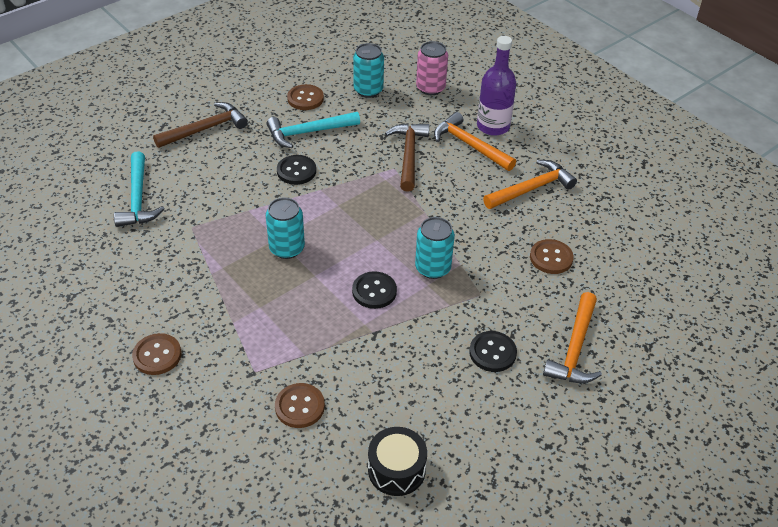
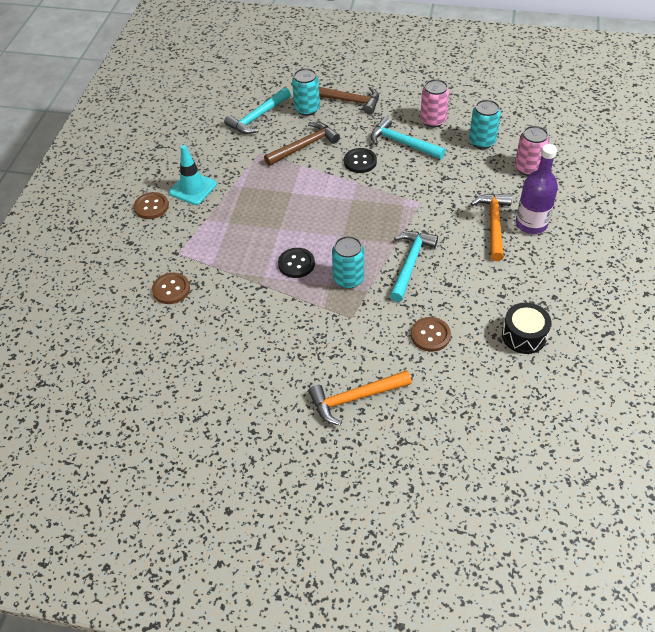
camera: 55 degrees right, 5 degrees up
(174, 306) = (193, 188): none -> turquoise traffic cone
(287, 248) = (288, 202): turquoise can -> turquoise can (307, 109)
(305, 98) = (433, 120): brown button -> pink can
(396, 469) = (164, 363): black drum -> black drum (524, 335)
(408, 155) = (442, 201): brown hammer -> brown hammer (304, 146)
(458, 219) = (410, 263): none -> turquoise hammer
(492, 352) = (305, 355): black button -> none
(531, 188) = (490, 283): orange hammer -> none

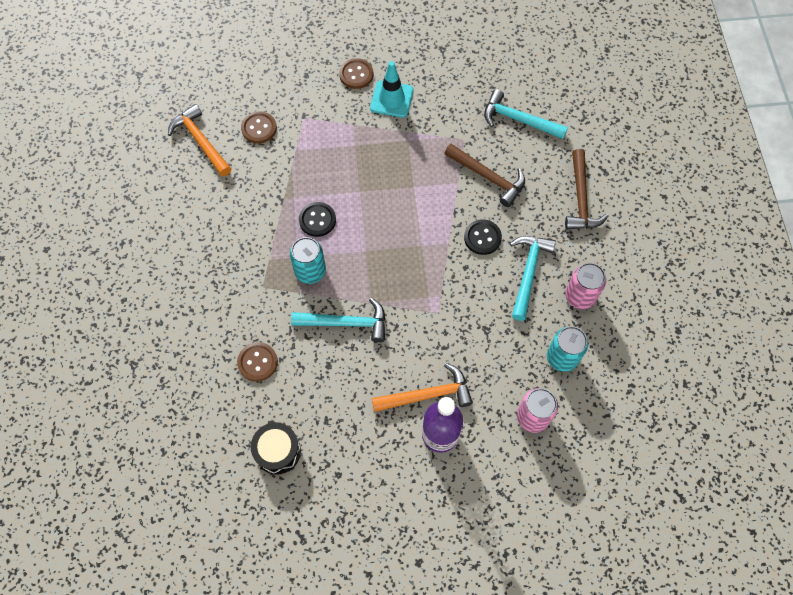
camera: 70 degrees right, 15 degrees up
(307, 109) = (550, 162): turquoise can -> none
(355, 398) = (171, 314): orange hammer -> orange hammer (200, 141)

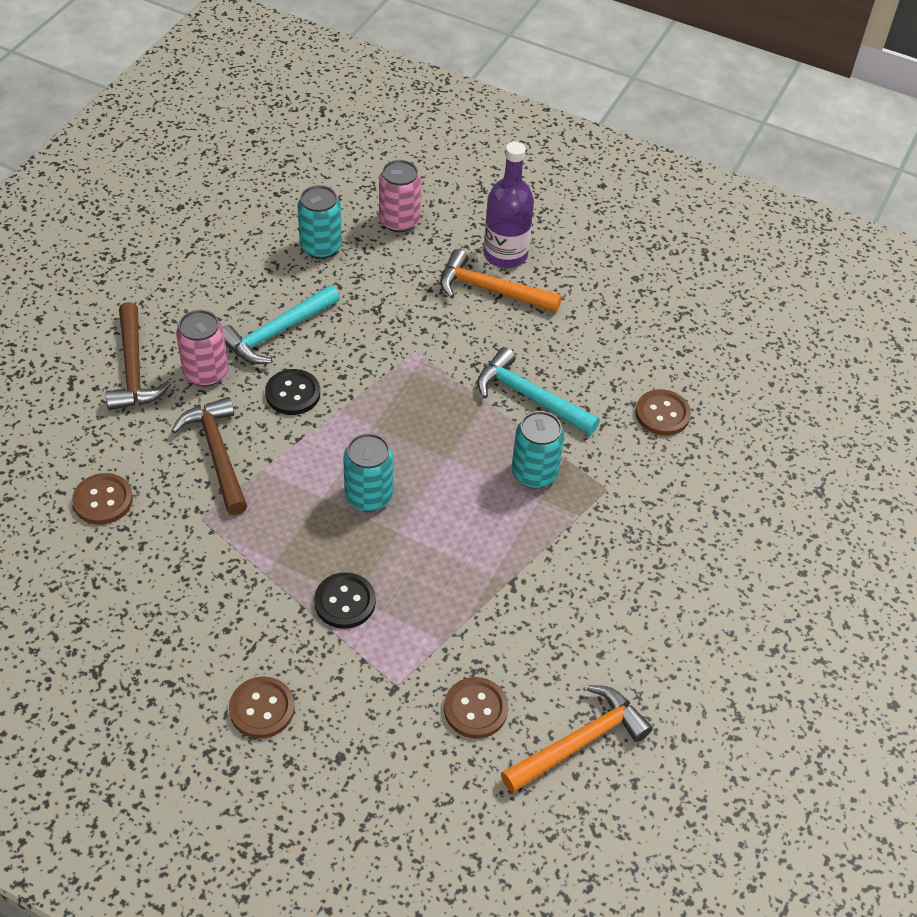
camera: 150 degrees left, 15 degrees down
(200, 141) = (579, 742): orange hammer -> orange hammer turned 120 degrees counterclockwise
(277, 451) = (688, 326): black drum -> none
(317, 220) = (481, 528): black button -> black button (345, 602)
(390, 202) = (368, 496): none -> turquoise can
(391, 99) = (244, 635): turquoise traffic cone -> none
(518, 120) = (103, 500): turquoise hammer -> brown button
(580, 296) = (244, 283): pink can -> pink can (206, 373)
(581, 198) = (134, 369): brown hammer -> brown hammer turned 135 degrees clockwise

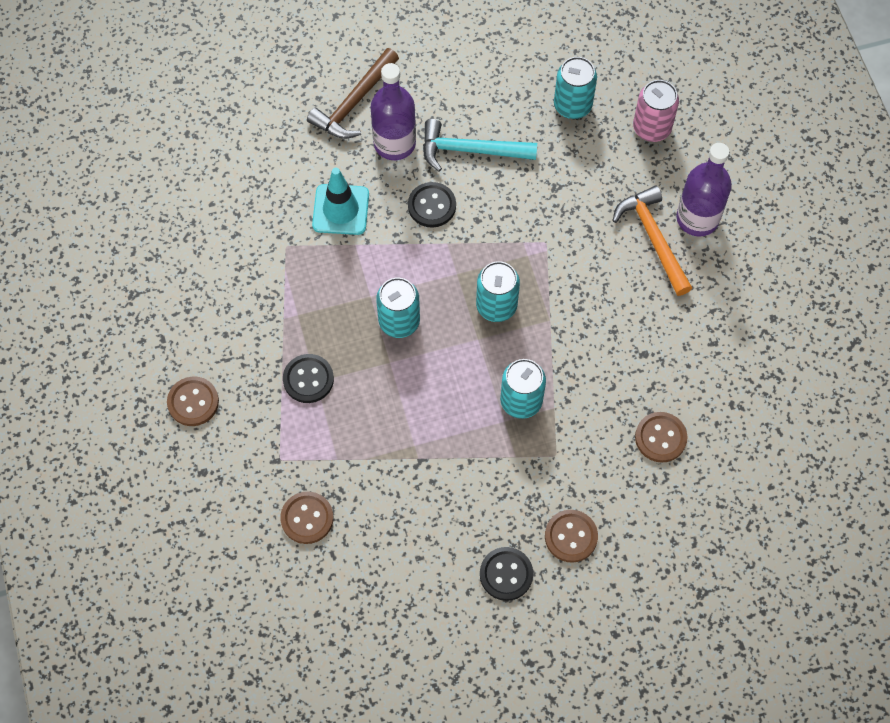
camera: 50 degrees right, 15 degrees up
(103, 500) = (244, 184): brown button -> brown button (571, 536)
(206, 373) = (394, 143): pink can -> purple bottle
(217, 454) = (341, 210): brown hammer -> turquoise traffic cone
(432, 423) = (496, 306): none -> turquoise can
(530, 397) = (583, 344): turquoise hammer -> none
(579, 742) = (342, 597): orange hammer -> none
(678, 604) = (506, 574): none -> black button

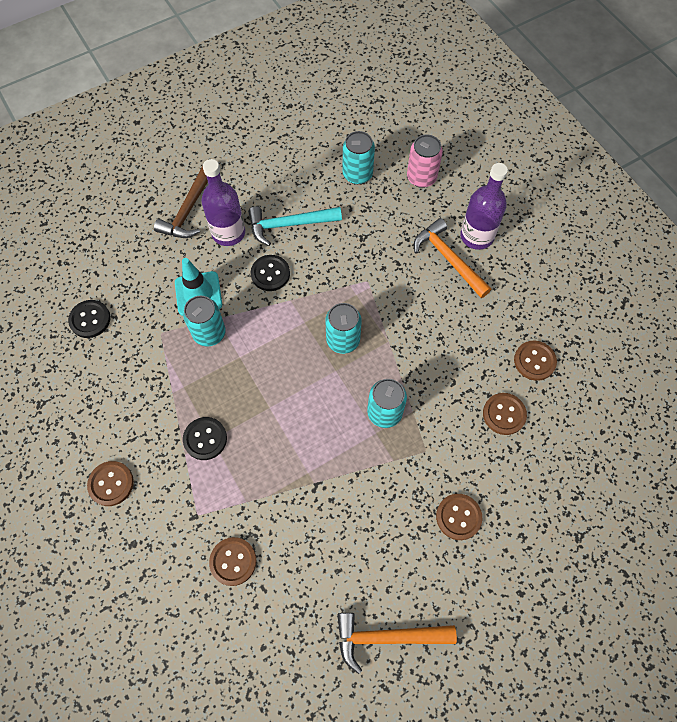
camera: 15 degrees left, 0 degrees up
(399, 321) = (268, 372): turquoise can -> turquoise can (209, 333)
(453, 639) = (387, 637): none -> orange hammer
(506, 574) = (415, 565): black button -> black button (90, 319)
(718, 386) = (534, 361): none -> brown button

